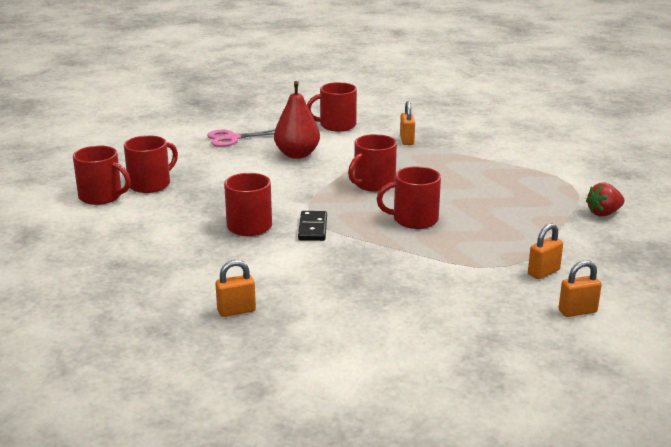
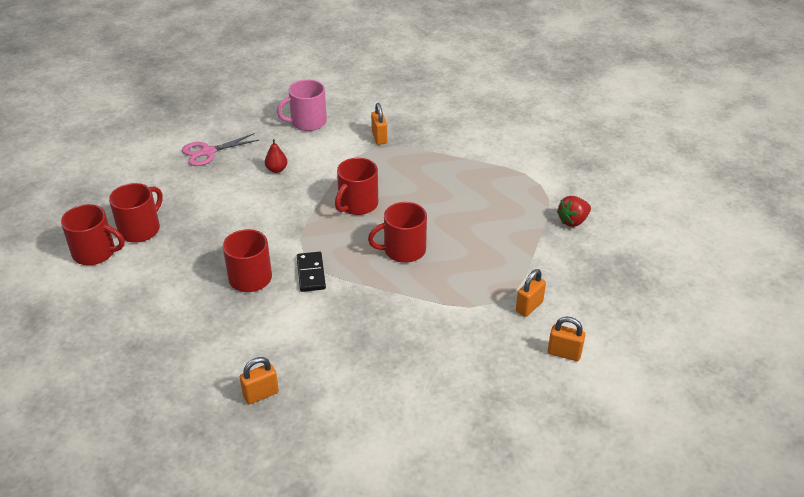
camera: 10 degrees left, 15 degrees up
(297, 154) = (276, 169): red pear -> red pear, size x0.50
(336, 125) = (307, 122): red mug -> pink mug
(577, 311) = (564, 353): orange padlock -> orange padlock turned 45 degrees clockwise

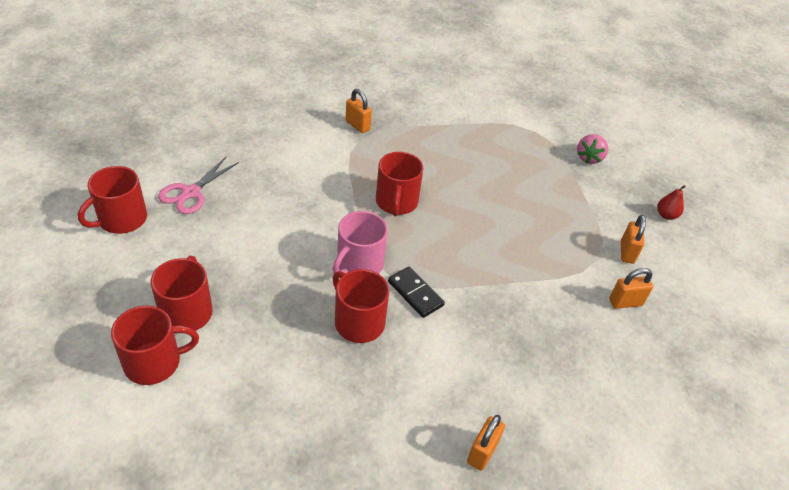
camera: 35 degrees left, 5 degrees up
(276, 169) = (284, 190): red pear -> red pear (666, 215)
(307, 122) = (272, 128): pink mug -> pink mug (359, 264)
(403, 250) = (478, 236): red mug -> red mug (121, 219)
(564, 353) = (690, 286): orange padlock -> orange padlock (625, 302)
(573, 221) = (589, 158): red strawberry -> pink strawberry

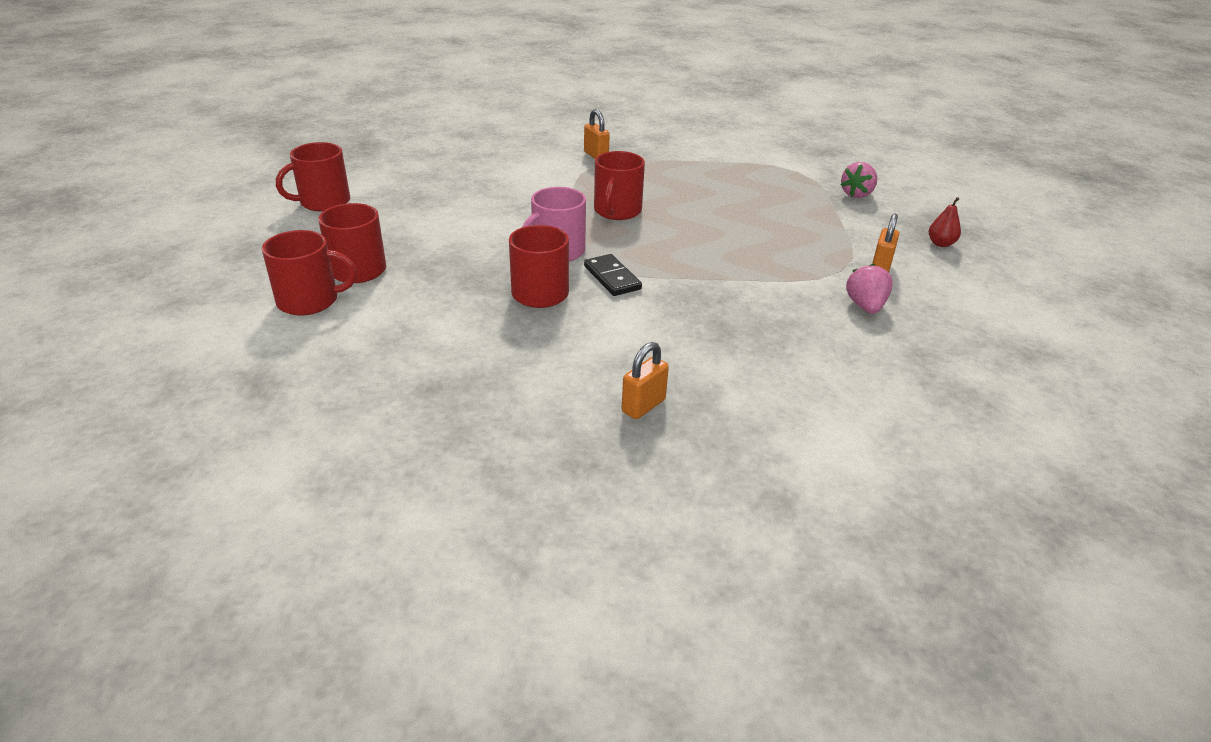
camera: 15 degrees right, 10 degrees down
(191, 193) = (401, 189): pink scissors -> none
(625, 302) = (865, 306): orange padlock -> pink strawberry

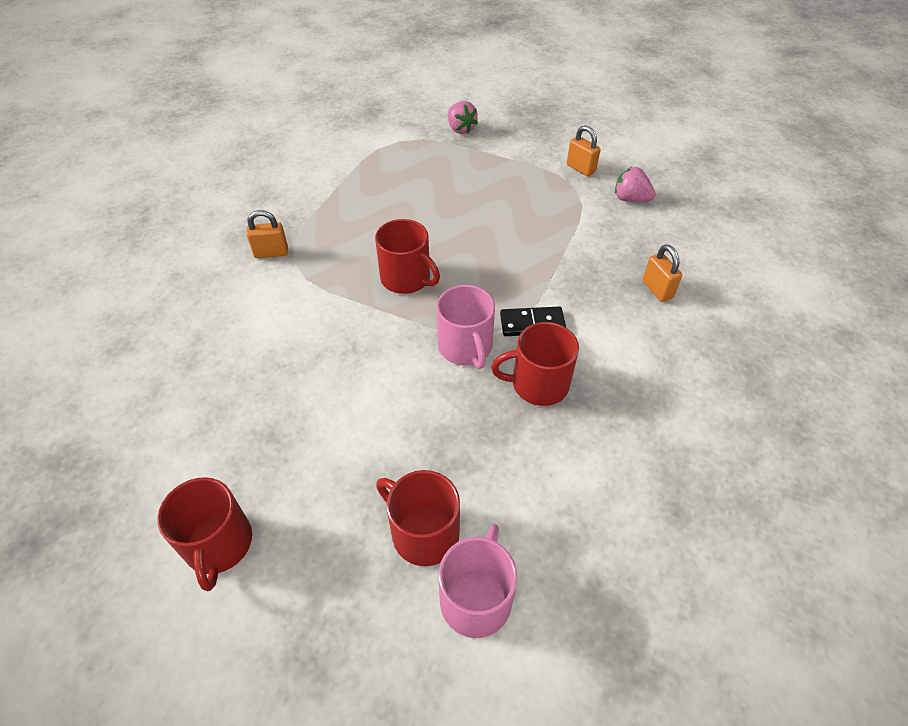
camera: 65 degrees left, 15 degrees up
(309, 301) = (476, 598): red mug -> pink mug
(643, 406) = (731, 368): orange padlock -> orange padlock (657, 289)
(940, 244) = (558, 126): red pear -> none

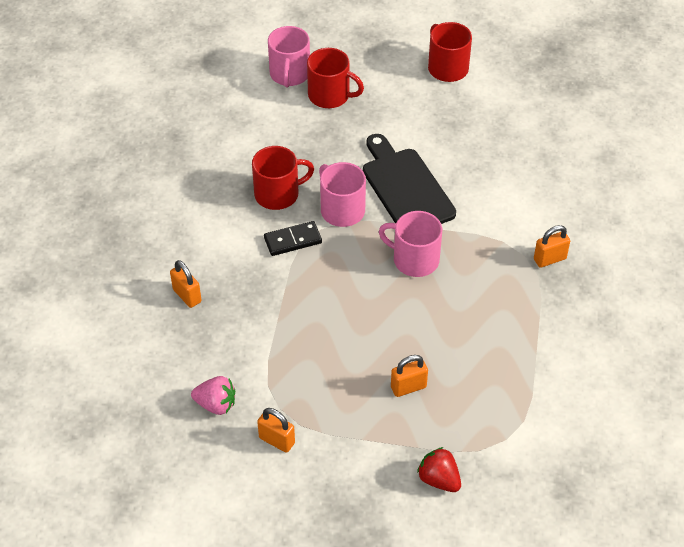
camera: 165 degrees right, 0 degrees up
(378, 358) = (405, 187): none -> black cutting board
(406, 278) = (414, 259): red mug -> pink mug
(459, 182) = (408, 387): none -> orange padlock
(460, 129) = (439, 479): pink strawberry -> red strawberry

